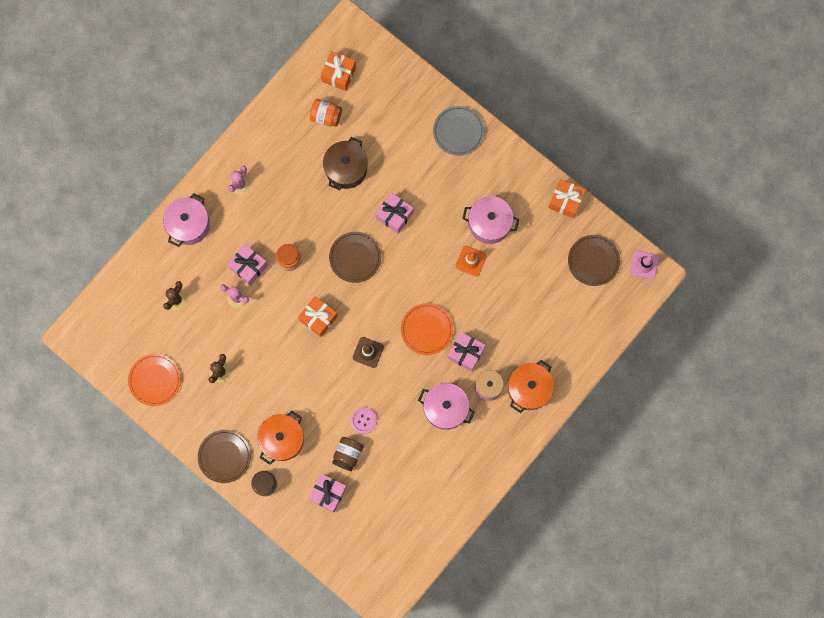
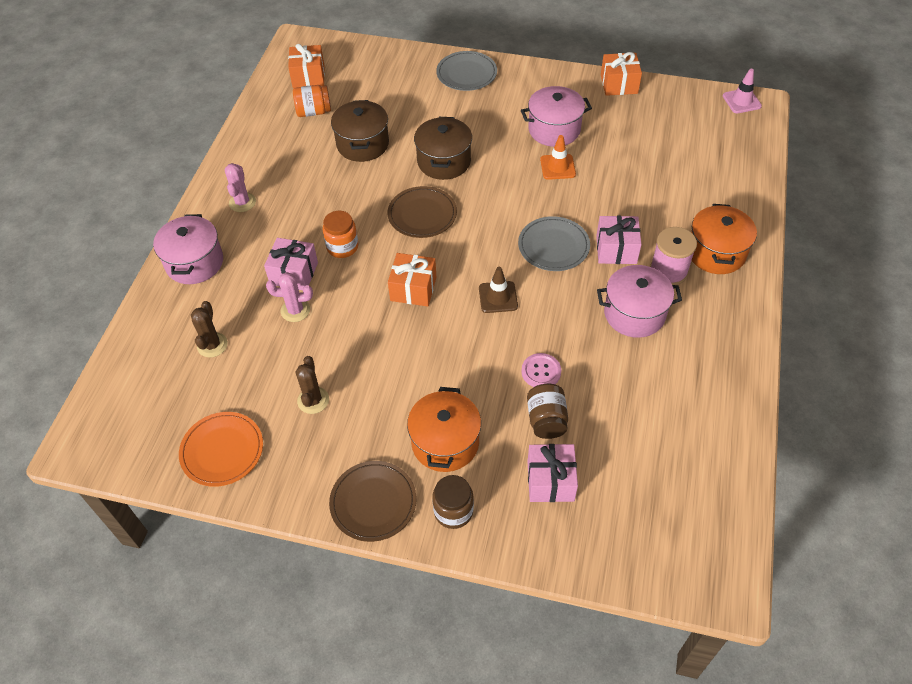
camera: 25 degrees left, 25 degrees down
(394, 215) = (444, 161): pink gift -> brown pot
(427, 329) = (553, 246): orange plate -> grey plate
(593, 261) = (688, 117): brown plate -> none

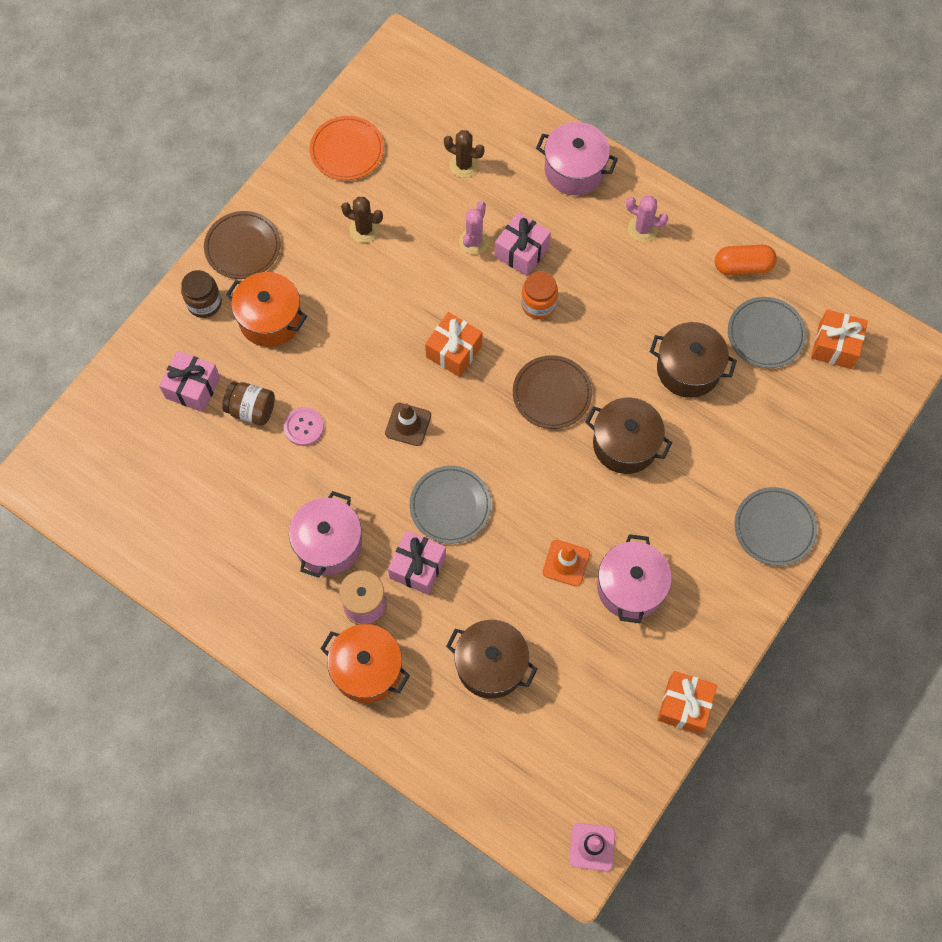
camera: 110 degrees right, 15 degrees up
(257, 137) = (743, 266): none -> orange capsule
(313, 112) = (765, 334): orange jar -> grey plate
(661, 184) = (491, 665): none -> brown pot

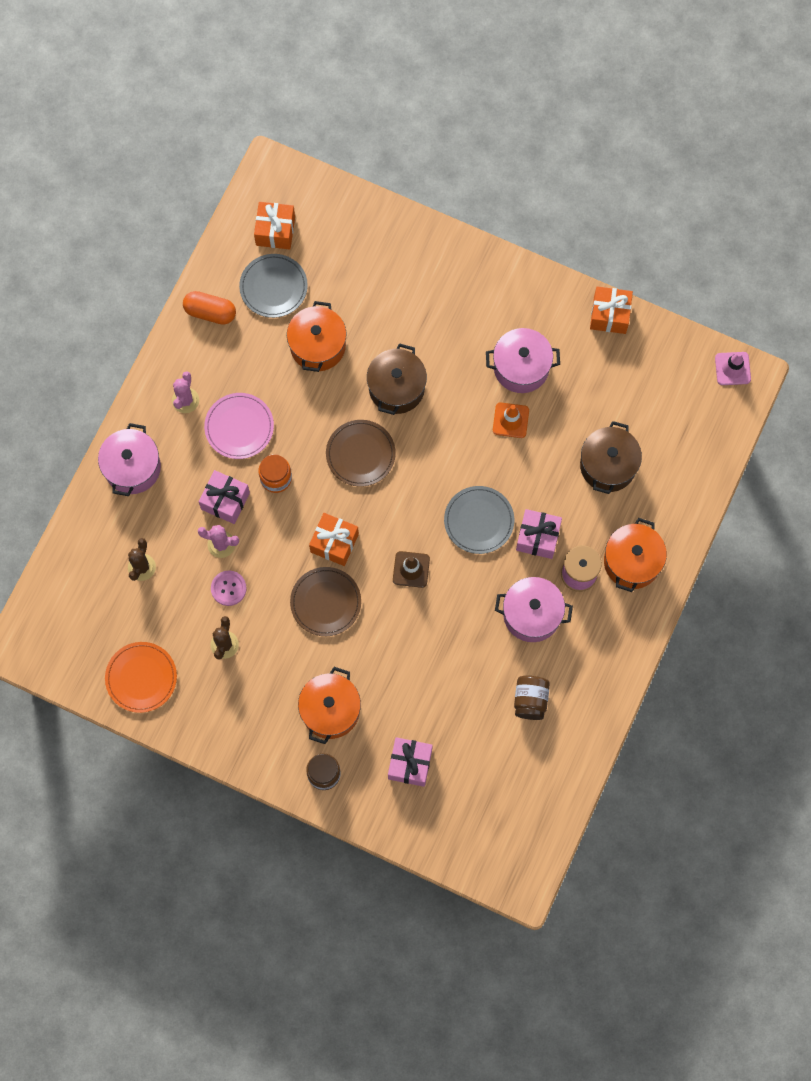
camera: 100 degrees left, 5 degrees up
(243, 247) = (260, 752): brown plate -> brown plate (325, 602)
(251, 410) = (421, 707): brown jar -> brown jar (530, 700)
(304, 427) = (430, 658): pink button -> pink button (228, 588)
(603, 276) = (239, 427): none -> pink plate
(688, 369) = (317, 346): brown pot -> orange pot
(743, 266) = (210, 312): orange capsule -> orange capsule turned 60 degrees counterclockwise
(774, 527) = (448, 263): grey plate -> none

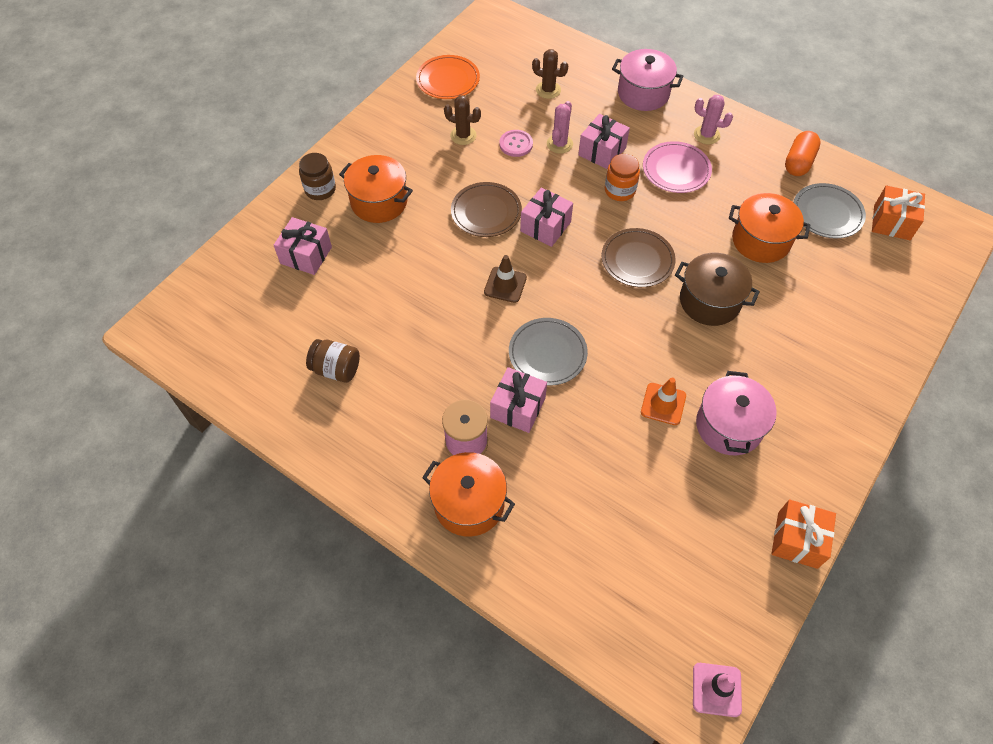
camera: 100 degrees right, 15 degrees down
(334, 543) = (545, 226): orange gift -> pink gift
(532, 614) = (430, 386): pink pot -> none
(608, 465) = (595, 499): brown pot -> none

